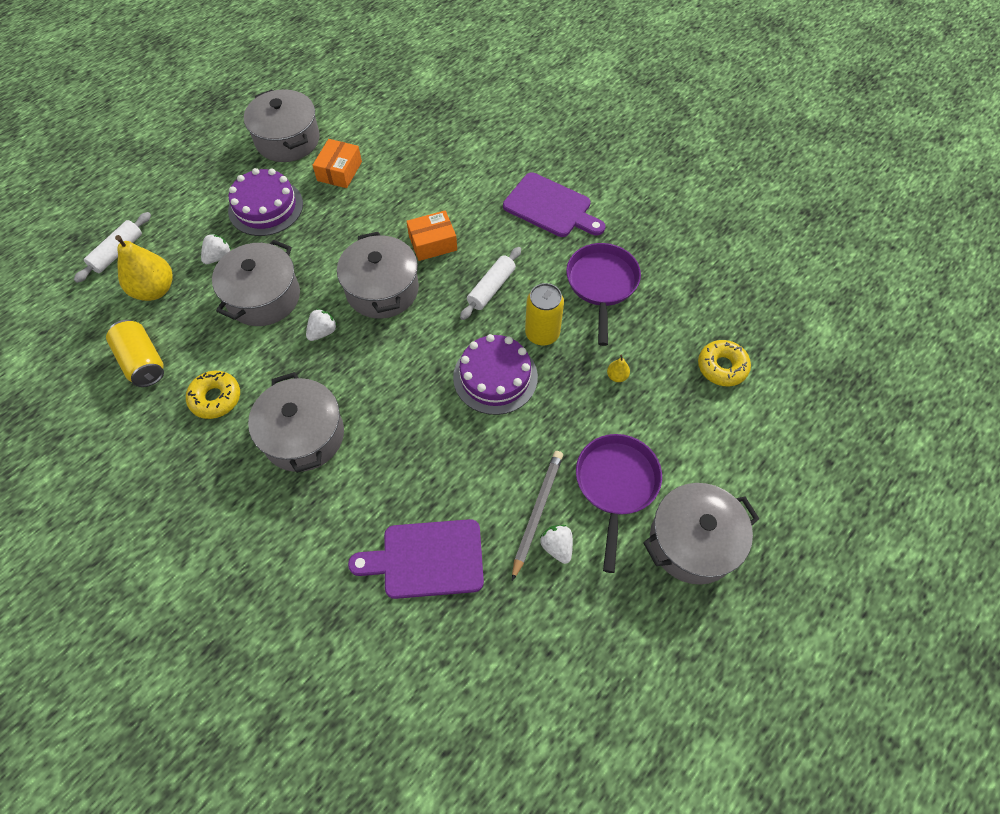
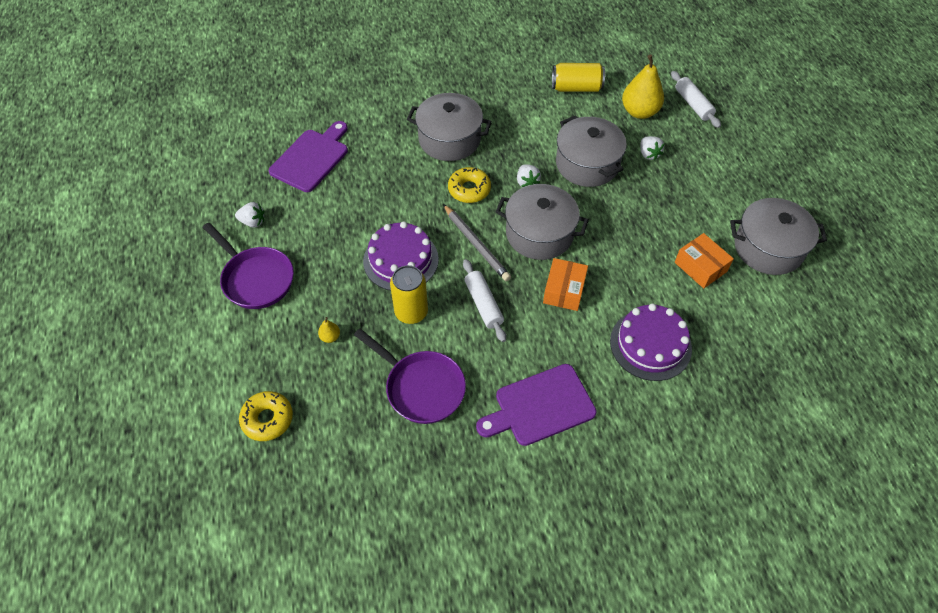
camera: 125 degrees right, 5 degrees down
(216, 398) = (516, 110): yellow donut -> yellow donut (469, 189)
(265, 207) = (686, 200): purple cake -> purple cake (650, 344)
(537, 512) = (283, 225): grey pencil -> grey pencil (476, 244)
(692, 541) = (178, 295): grey pot -> none

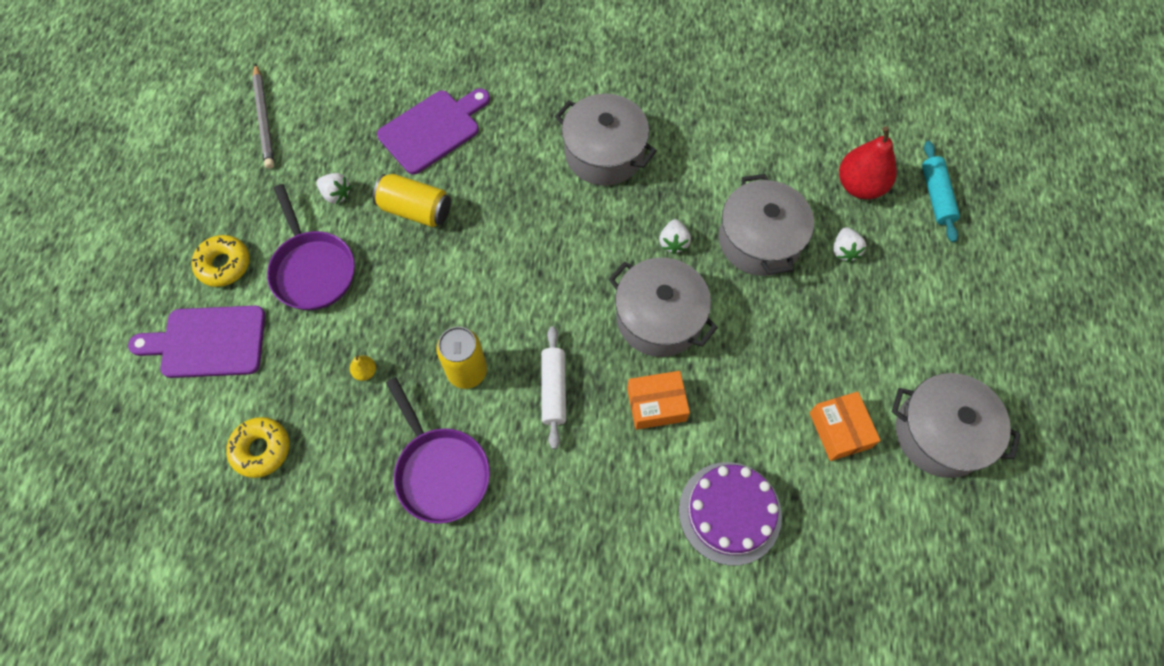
camera: 20 degrees right, 10 degrees up
(401, 260) = (482, 299): purple cake -> none
(469, 189) = (599, 230): yellow donut -> yellow donut (224, 264)
(476, 244) = (577, 307): grey pencil -> grey pencil (264, 119)
(540, 406) = (564, 544): purple cutting board -> purple cutting board (208, 342)
(564, 290) = (656, 404): orange box -> orange box turned 45 degrees clockwise
(576, 88) = (793, 126): yellow can -> yellow can (415, 210)
(639, 112) = (860, 185): yellow pear -> red pear
(693, 104) = (936, 196): white rolling pin -> turquoise rolling pin

